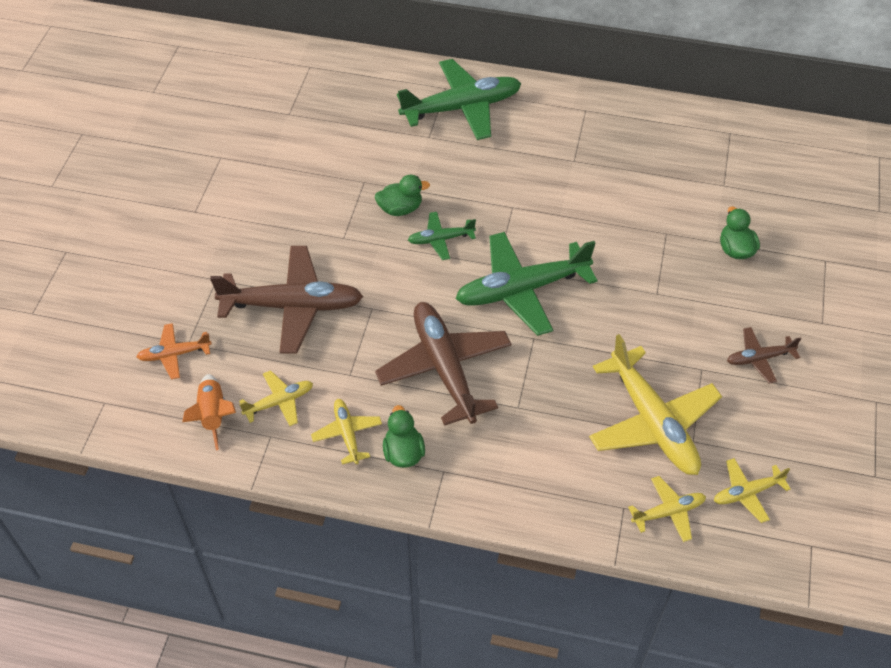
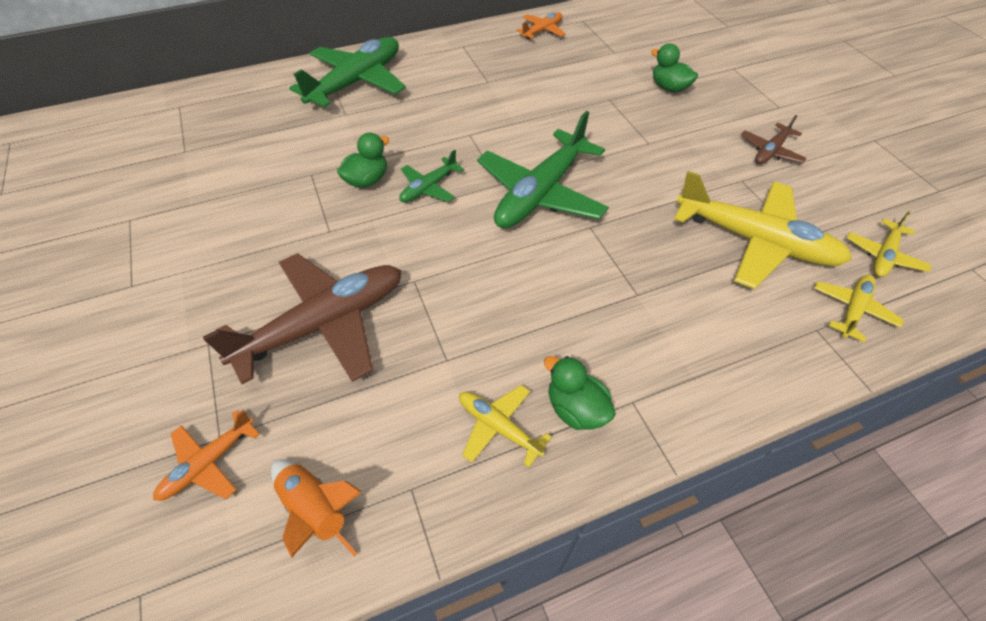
camera: 35 degrees left, 0 degrees up
(279, 402) = (390, 440): yellow plane -> none
(444, 368) = (537, 298): brown plane -> none
(676, 127) = (542, 31): none -> orange plane

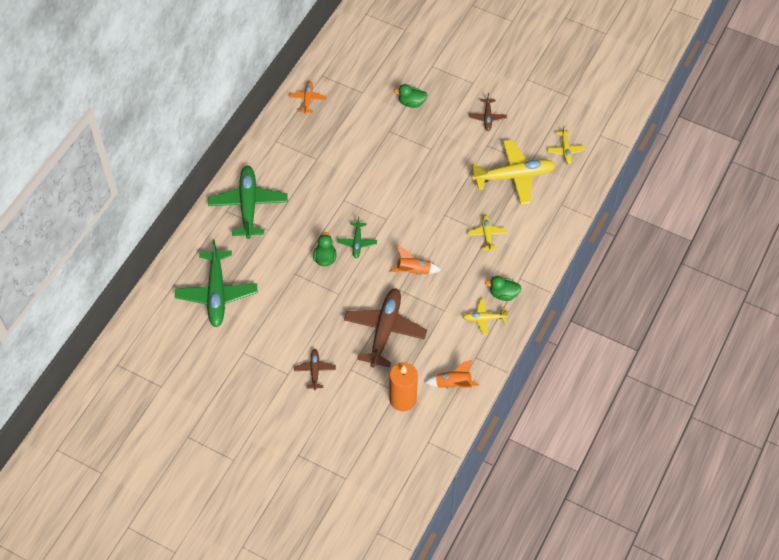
camera: 40 degrees left, 5 degrees up
(164, 308) = (315, 371): none -> brown plane
(209, 463) = (403, 399): orange plane -> orange candle
(463, 270) = (413, 271): none -> orange rocket
(541, 193) = (408, 211): green plane -> green plane (217, 293)
(852, 310) = (568, 186): yellow plane -> yellow plane (487, 235)

